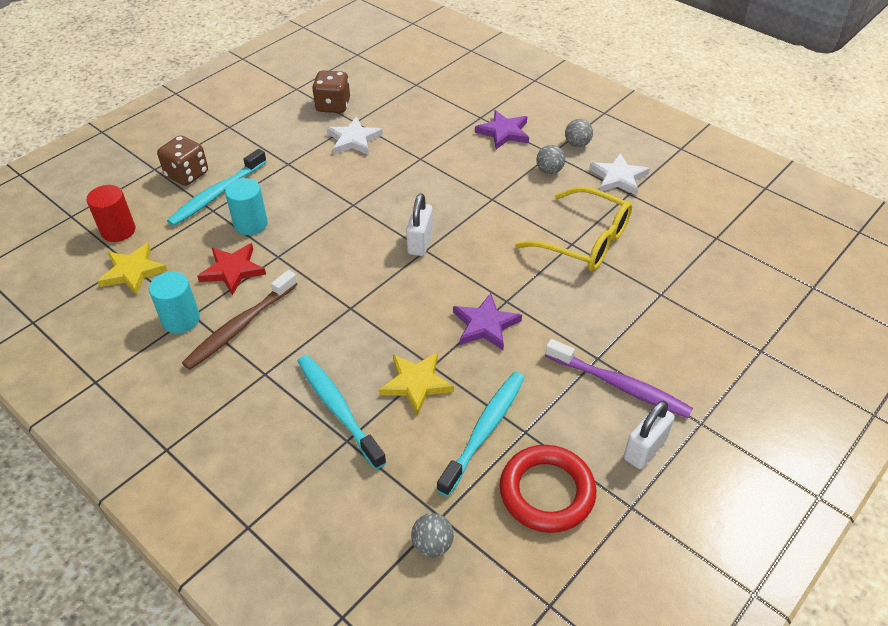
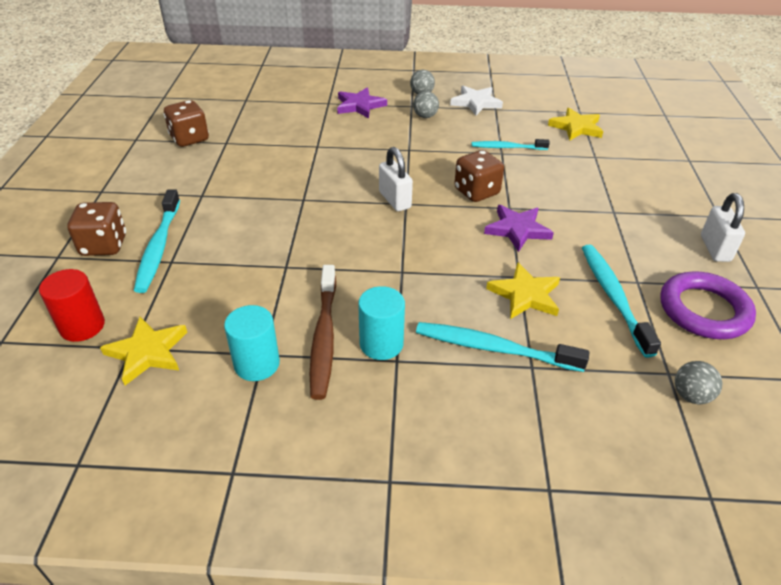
camera: 40 degrees left, 5 degrees down
(232, 270) = (256, 298): red star -> none
(250, 224) = (226, 254): turquoise cylinder -> turquoise cylinder (381, 344)
(354, 140) = (242, 155): white star -> none
(497, 270) = (476, 192): none -> brown dice
(547, 492) = (704, 310): red ring -> purple ring
(584, 241) = (507, 147): yellow glasses -> turquoise toothbrush
(619, 385) = (649, 220): purple toothbrush -> none
(686, 253) = (576, 127): none -> yellow star

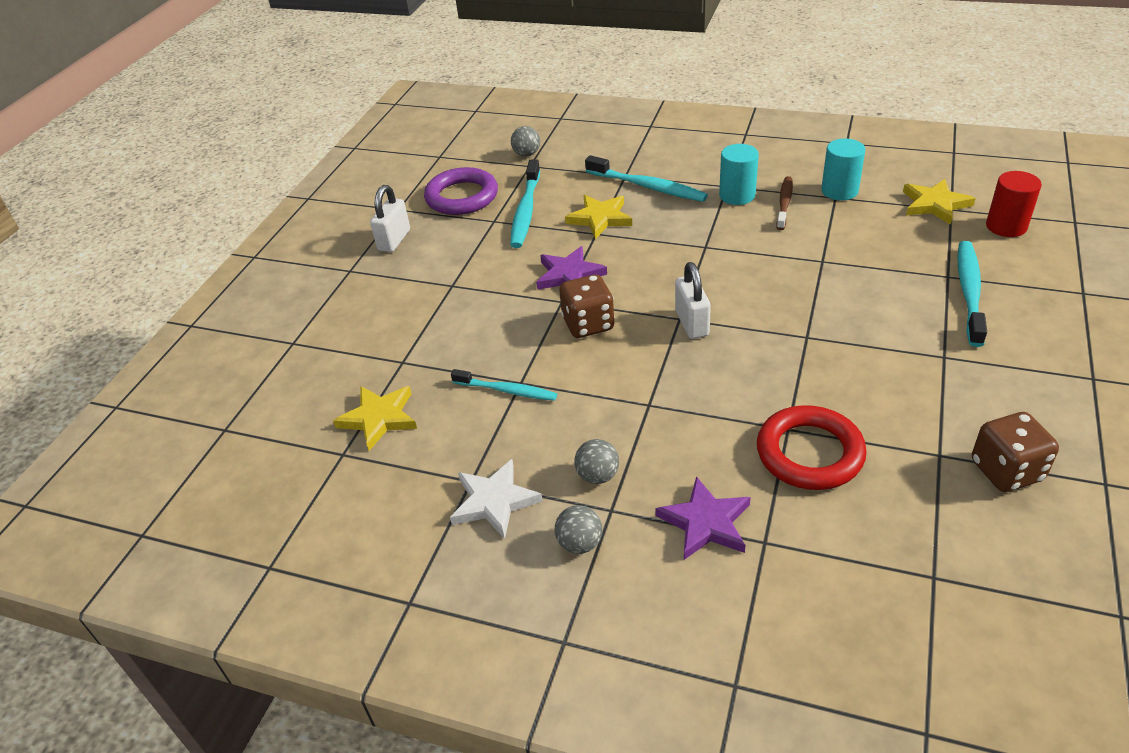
camera: 160 degrees left, 0 degrees up
(104, 245) = (1036, 299): brown dice -> none
(304, 136) = (809, 453): none -> red ring
(324, 337) = (784, 203): brown toothbrush -> brown toothbrush, size x0.65

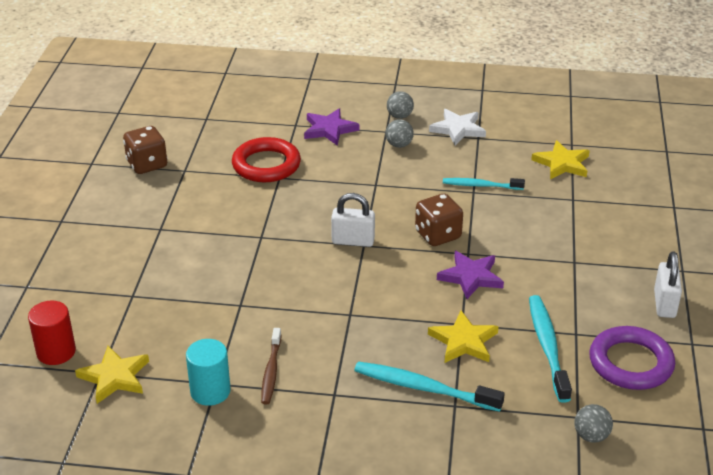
camera: 165 degrees right, 5 degrees down
(691, 323) = (353, 241): white padlock -> white padlock turned 60 degrees counterclockwise
(737, 195) = (322, 379): turquoise cylinder -> none
(969, 292) = (120, 281): turquoise toothbrush -> none

